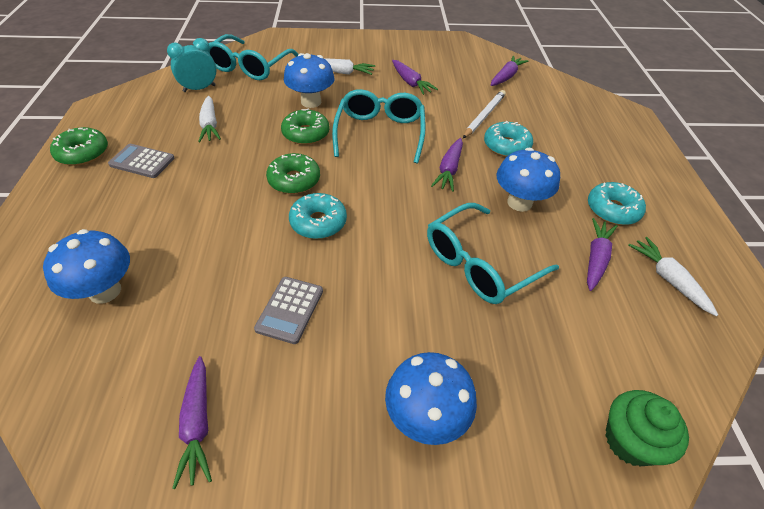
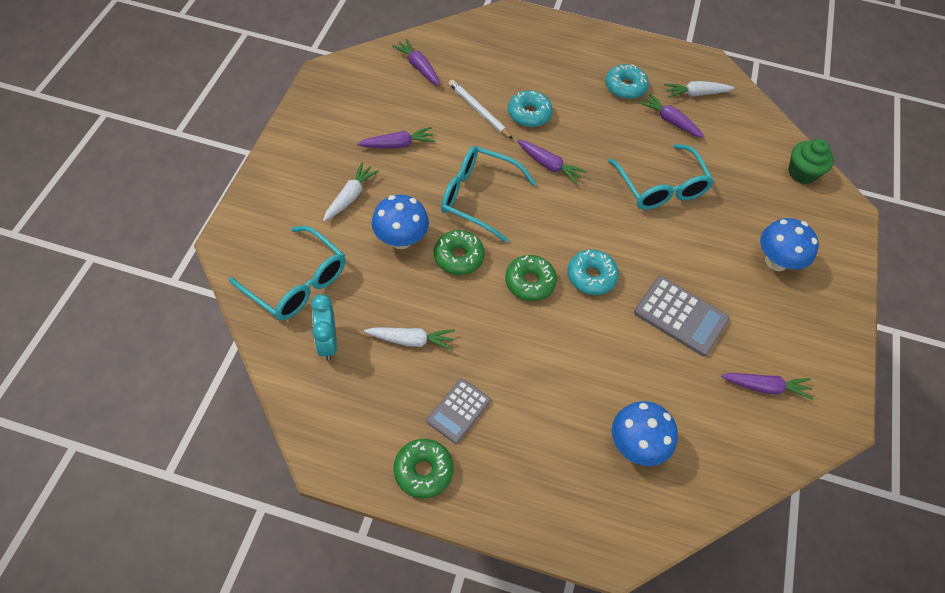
camera: 75 degrees left, 10 degrees up
(289, 310) = (680, 316): grey calculator -> grey calculator, size x1.52
(519, 202) = (602, 137): blue mushroom -> none

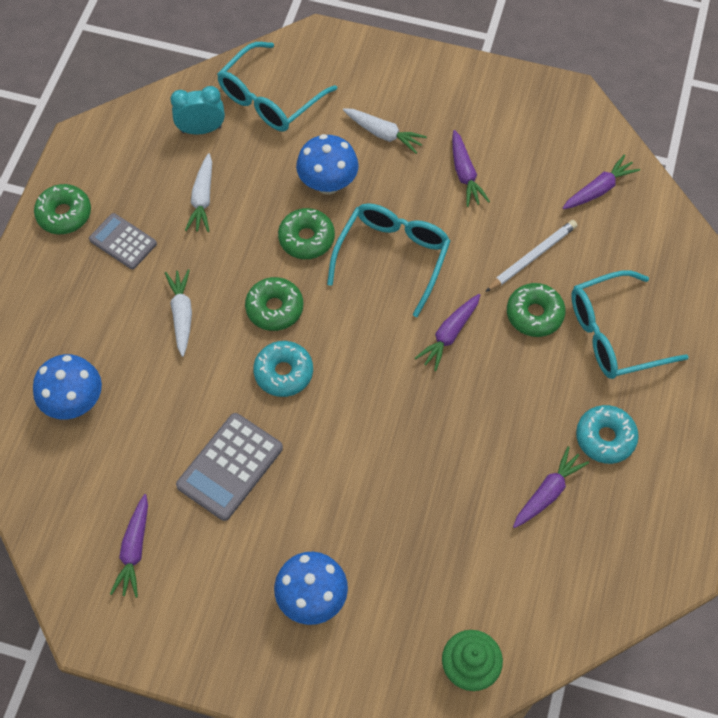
camera: 95 degrees right, 5 degrees up
(529, 114) = (534, 314): turquoise donut -> green donut
(661, 187) = (425, 466): turquoise glasses -> turquoise glasses (613, 334)
(696, 94) = (608, 536): white carrot -> white carrot (182, 314)

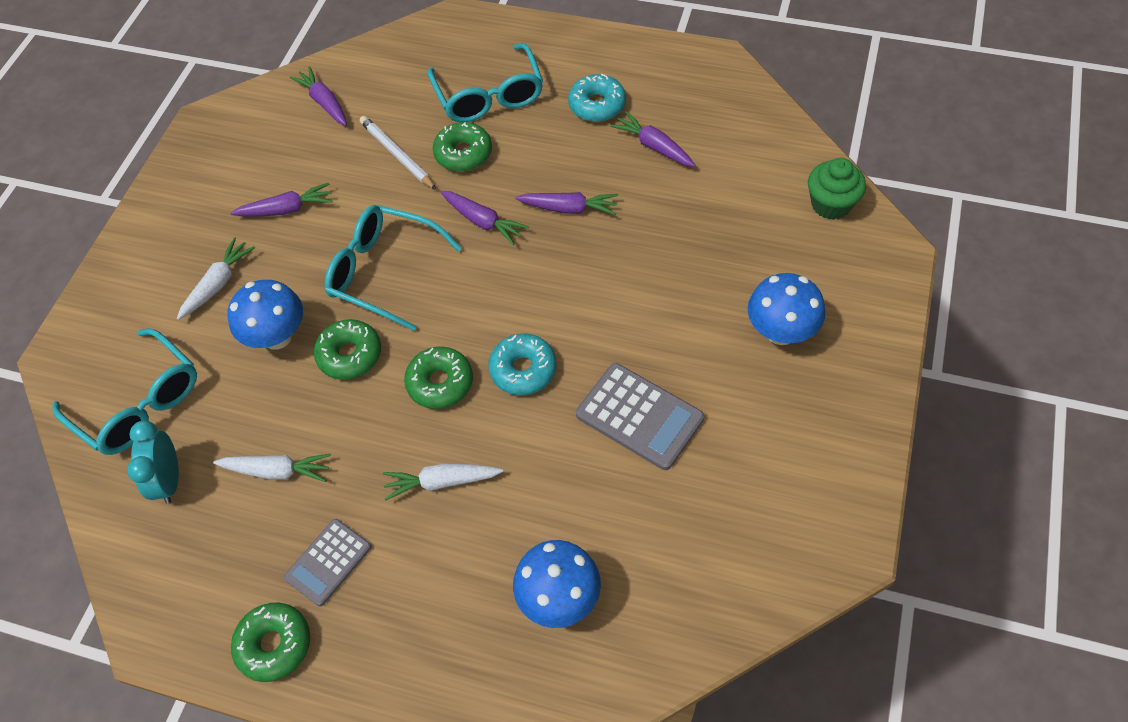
camera: 85 degrees left, 5 degrees down
(134, 550) = (746, 508): purple carrot -> purple carrot (569, 208)

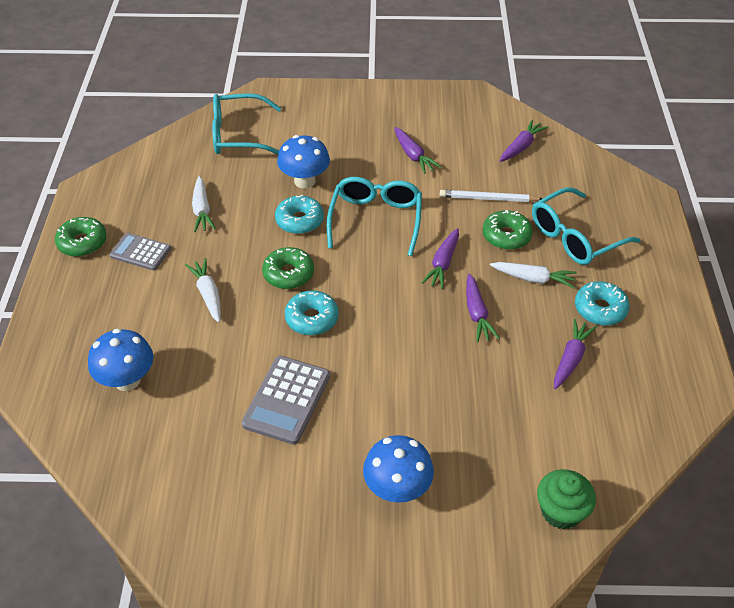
camera: 70 degrees right, 10 degrees down
(139, 404) = (238, 135): turquoise glasses -> turquoise glasses turned 60 degrees clockwise
(169, 480) = (187, 164): turquoise clock -> none
(218, 284) = (339, 141): white carrot -> white carrot (533, 279)
(350, 355) = (299, 220): green donut -> turquoise donut
(397, 155) = (488, 199): white pencil -> white pencil turned 120 degrees counterclockwise

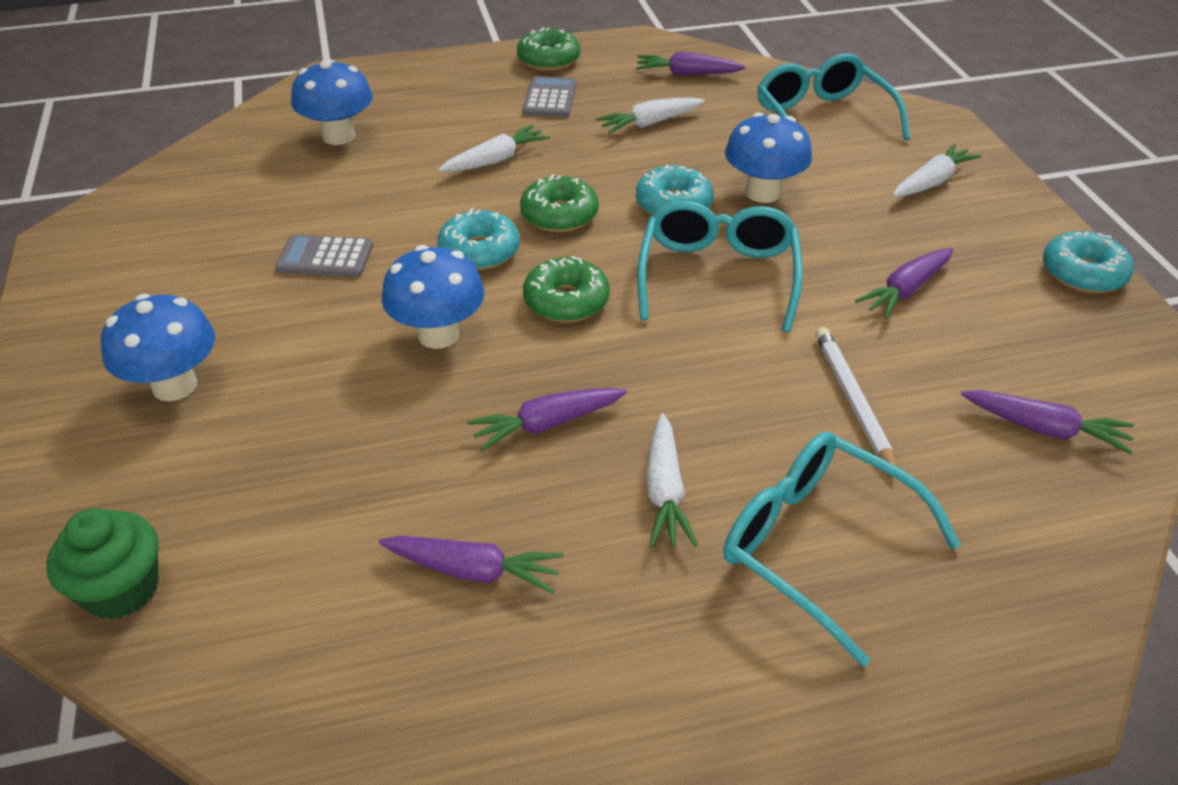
camera: 75 degrees right, 5 degrees down
(286, 400) = (325, 257): grey calculator -> grey calculator, size x0.66
(324, 115) = (932, 182): none -> white carrot
(376, 219) = (718, 275): turquoise glasses -> turquoise glasses turned 75 degrees counterclockwise
(388, 349) = (438, 335): none -> blue mushroom
(443, 263) = (651, 366): purple carrot -> purple carrot (687, 74)
(506, 236) = (763, 438): green donut -> green donut (566, 301)
(600, 309) = (621, 608): turquoise donut -> turquoise donut (1083, 273)

